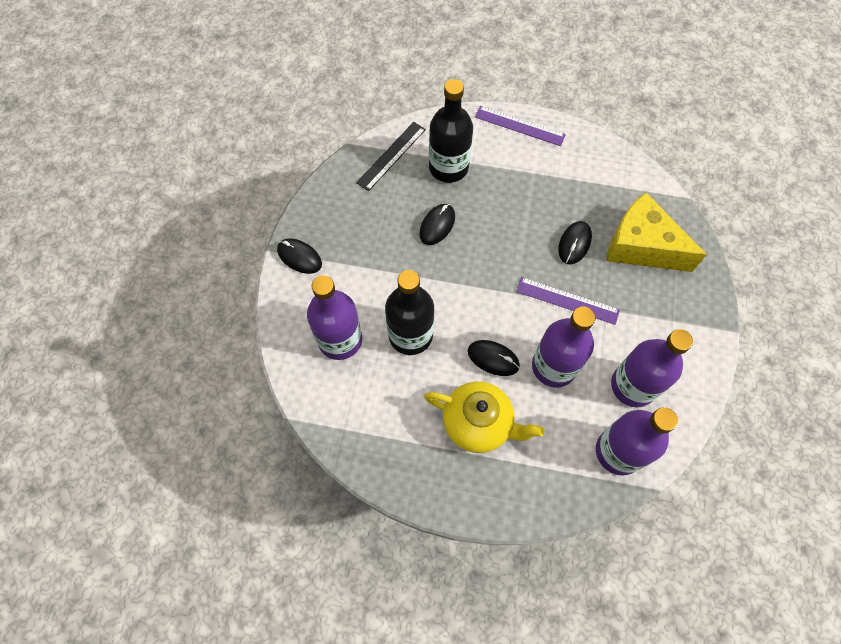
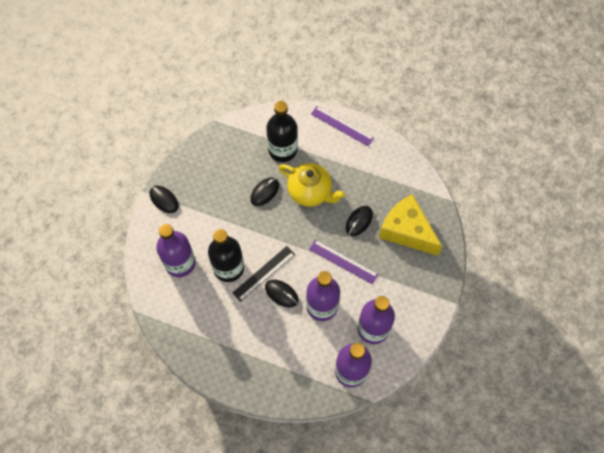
camera: 10 degrees right, 0 degrees up
(391, 156) = (243, 134): black ruler -> black ruler (263, 273)
(478, 424) = (261, 336): yellow teapot -> yellow teapot (310, 192)

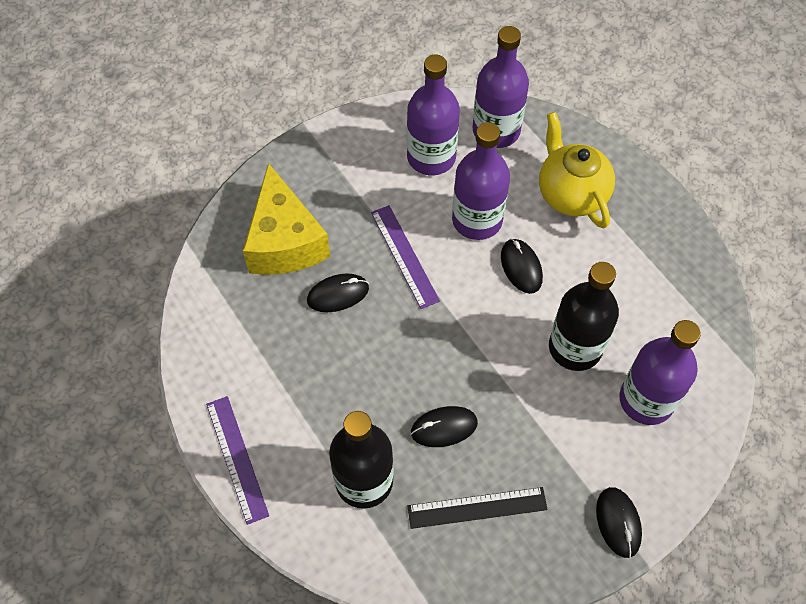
camera: 145 degrees left, 5 degrees down
(263, 273) = (528, 309): black ruler -> black ruler (477, 508)
(310, 192) = (374, 381): yellow teapot -> yellow teapot (571, 194)

